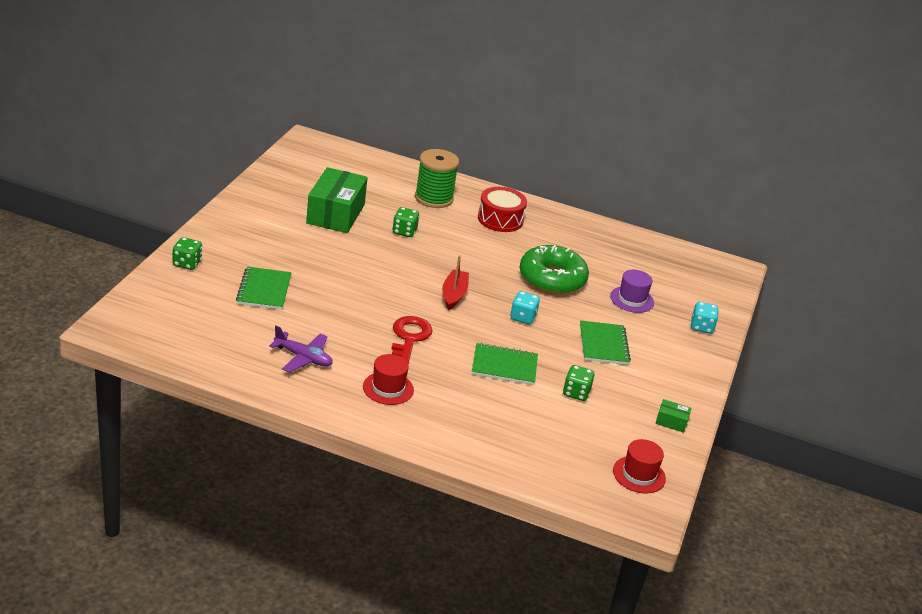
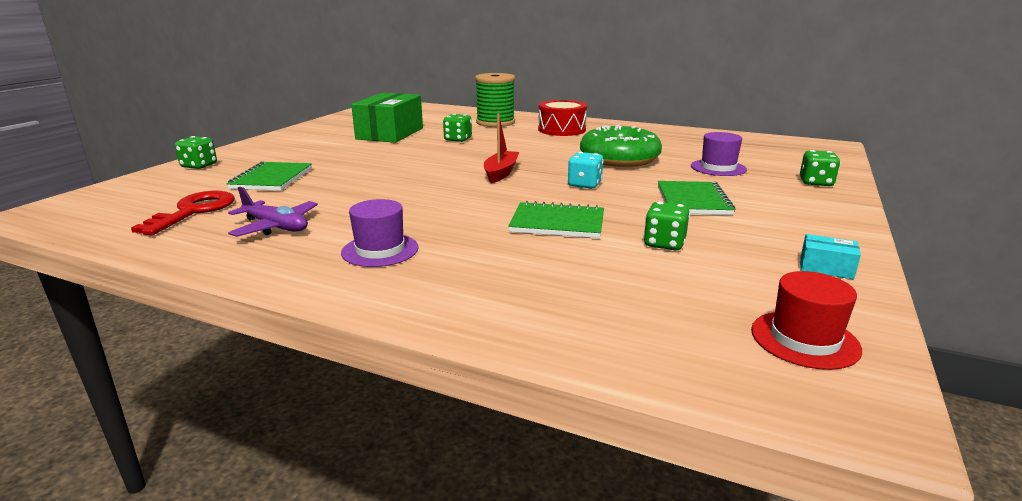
camera: 10 degrees right, 10 degrees down
(388, 388) = (380, 250): red hat -> purple hat
(409, 338) = (432, 205): red key -> red key (194, 211)
(671, 422) = (826, 268): green box -> turquoise box
(701, 327) = (816, 183): turquoise dice -> green dice

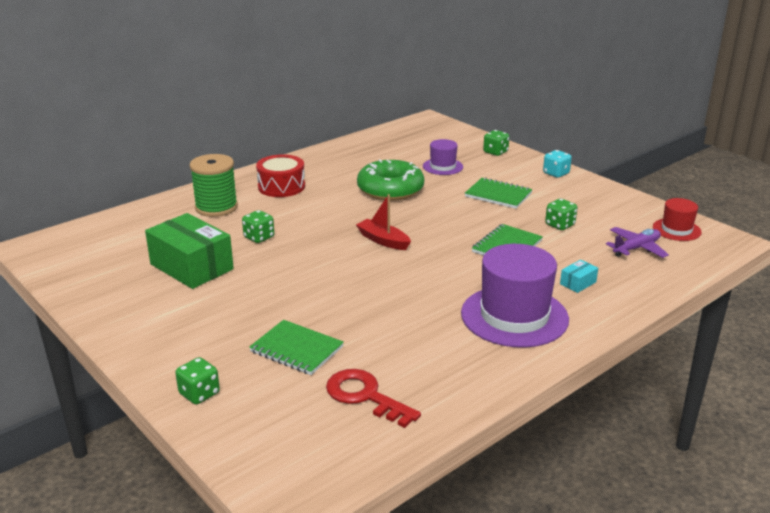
camera: 65 degrees left, 5 degrees up
(276, 227) = (438, 355): purple plane -> purple plane (636, 248)
(380, 250) = (514, 316): purple hat -> purple hat, size x1.92
(584, 185) = (439, 218): turquoise dice -> turquoise dice (556, 173)
(826, 268) = (612, 198): turquoise box -> turquoise box (578, 283)

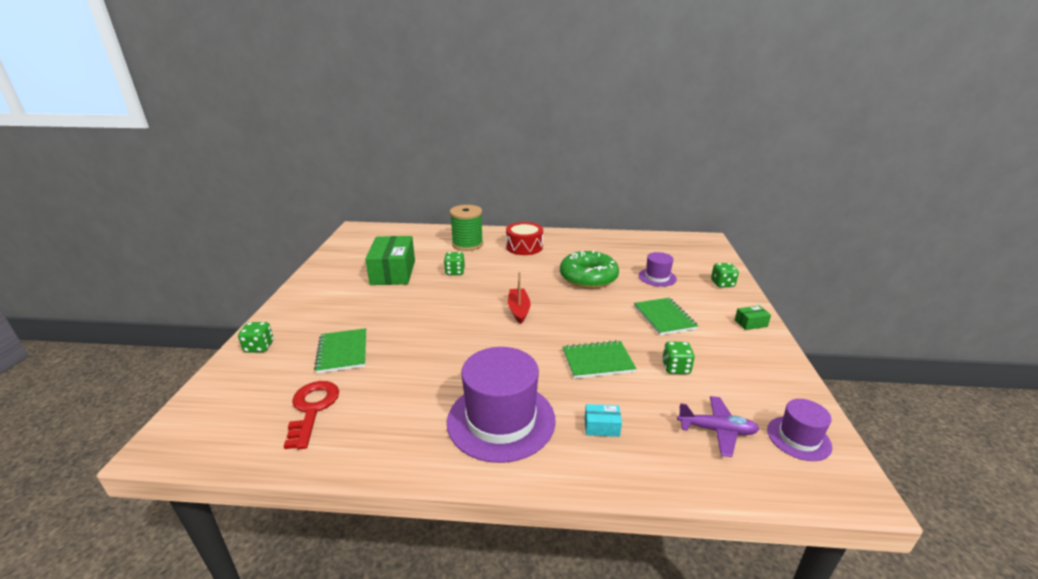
camera: 45 degrees right, 0 degrees up
(556, 173) = (750, 323): turquoise dice -> green box
(676, 230) = (798, 438): red hat -> purple hat

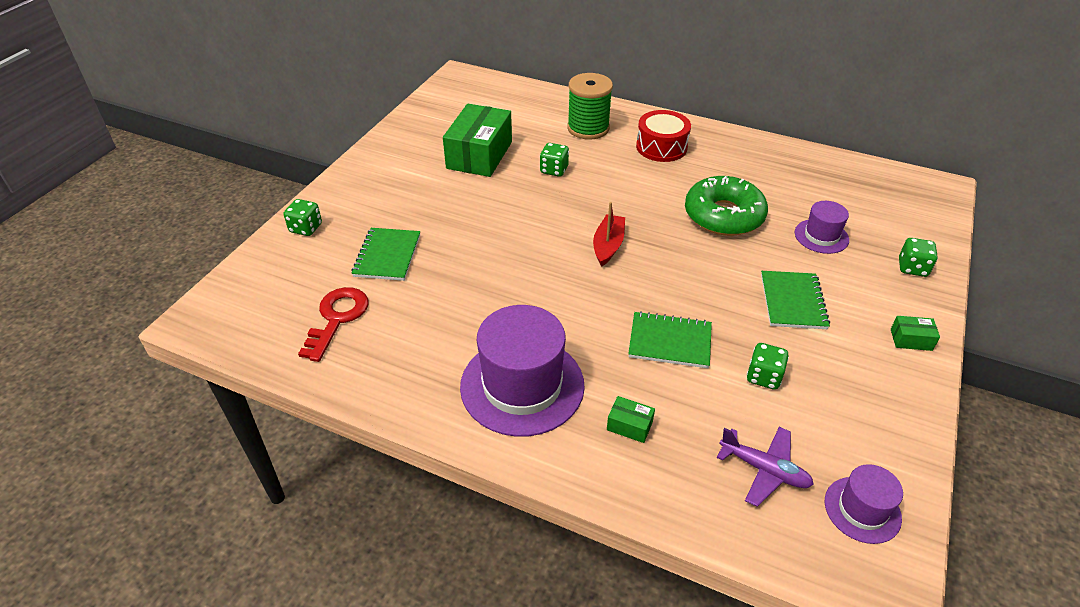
camera: 20 degrees right, 15 degrees up
(601, 427) = (629, 426): turquoise box -> green box

